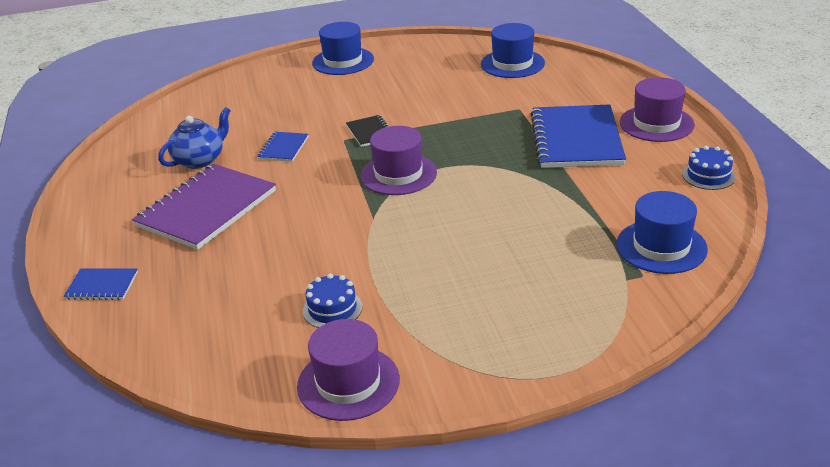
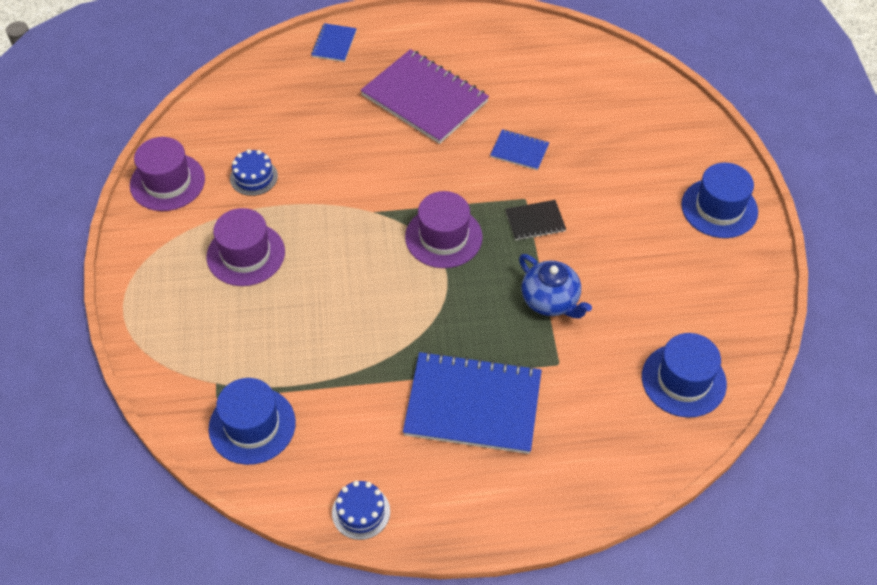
camera: 95 degrees right, 20 degrees up
(200, 160) = (512, 91): blue teapot -> blue teapot (551, 301)
(656, 123) = (489, 497): purple hat -> purple hat (246, 254)

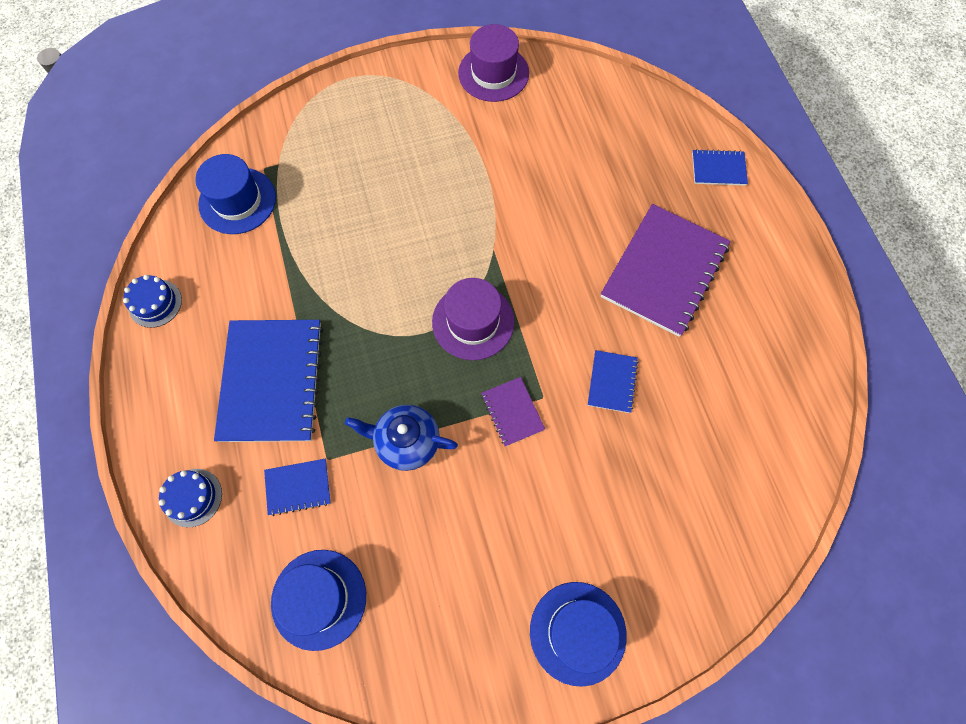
camera: 80 degrees right, 15 degrees up
(246, 254) = (421, 154): purple hat -> none
(254, 177) = (515, 139): blue cake -> blue cake (193, 497)
(535, 221) = (512, 412): black notebook -> purple notebook
(551, 301) = (406, 441): blue teapot -> blue teapot turned 60 degrees clockwise
(582, 389) = (298, 487): none -> blue notebook

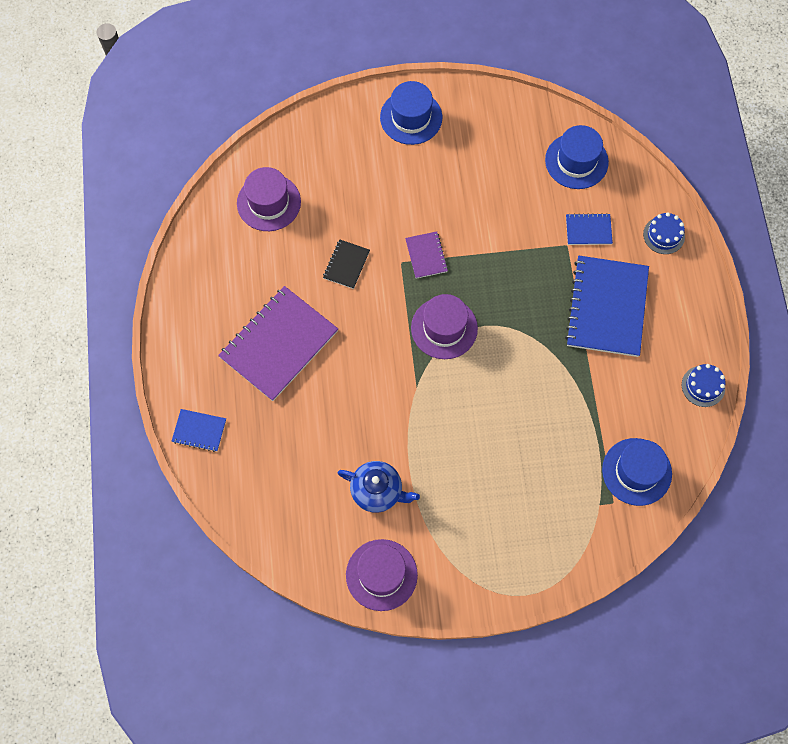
camera: 170 degrees left, 0 degrees up
(406, 441) = (507, 247): blue teapot -> blue teapot (377, 491)
(612, 382) = (346, 265): blue notebook -> black notebook
(739, 452) = (269, 202): none -> purple hat

